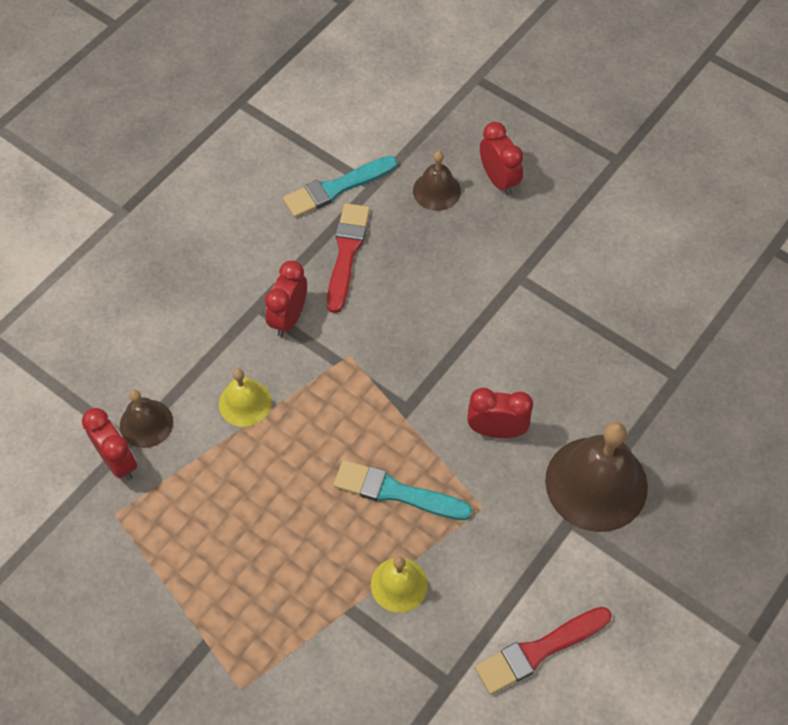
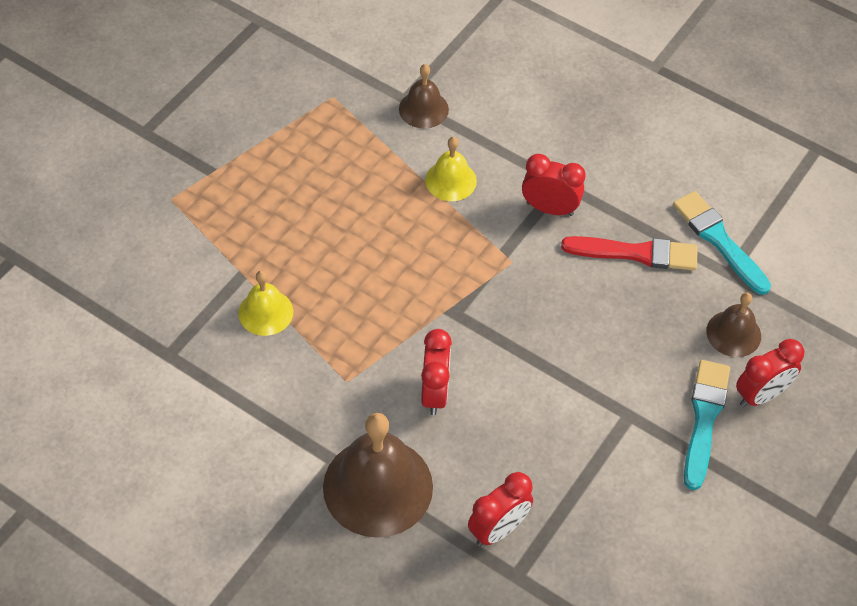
camera: 85 degrees right, 5 degrees down
(118, 461) = (384, 93): red clock -> red clock (498, 529)
(396, 492) = (361, 307): turquoise brush -> turquoise brush (704, 419)
(539, 651) = (197, 430): red brush -> none

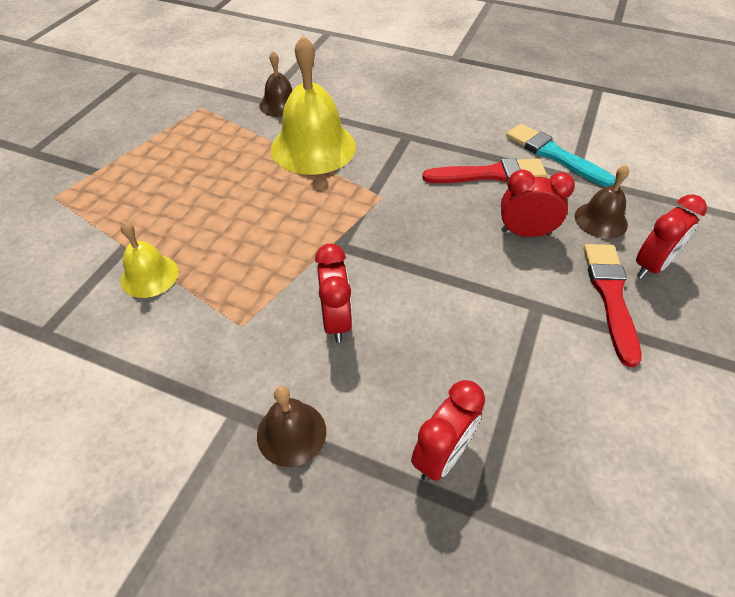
camera: 10 degrees left, 5 degrees down
(378, 486) = (291, 433): brown bell -> brown bell, size x0.54
(451, 180) = (313, 147): yellow bell -> yellow bell, size x1.87
(550, 208) = (404, 154): red clock -> red clock (525, 232)
(704, 419) = (610, 296): turquoise brush -> red brush

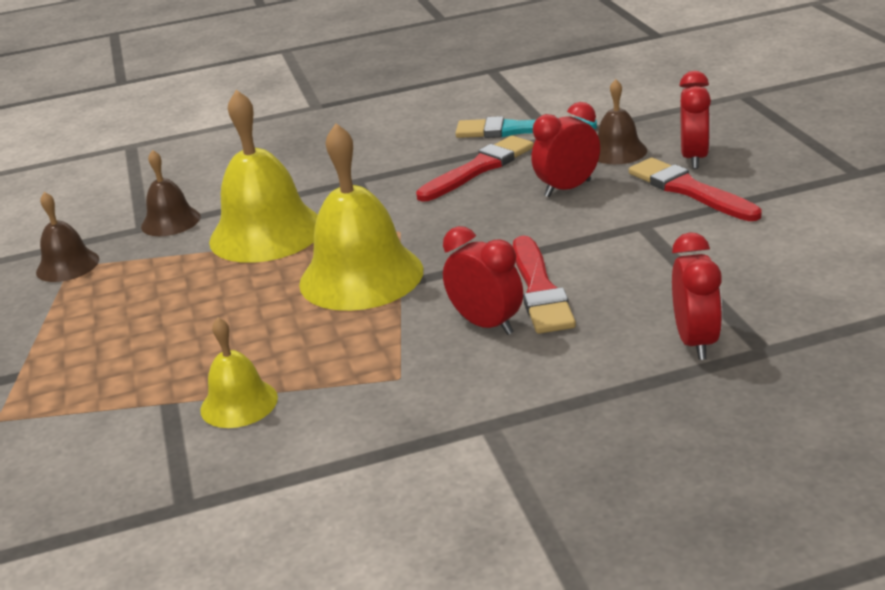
camera: 35 degrees left, 20 degrees down
(291, 433) = (557, 405): brown bell -> brown bell (67, 265)
(319, 221) = (361, 276): none -> yellow bell
(401, 315) = (540, 290): none -> red brush

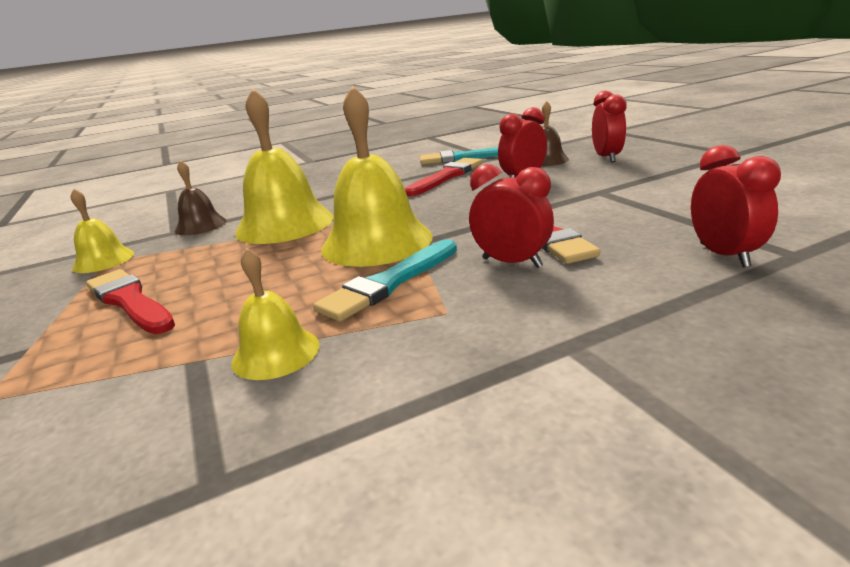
camera: 10 degrees left, 5 degrees down
(67, 265) = (103, 260): brown bell -> yellow bell
(357, 336) = (389, 283): none -> turquoise brush
(689, 190) = (619, 172): red brush -> red brush (129, 301)

